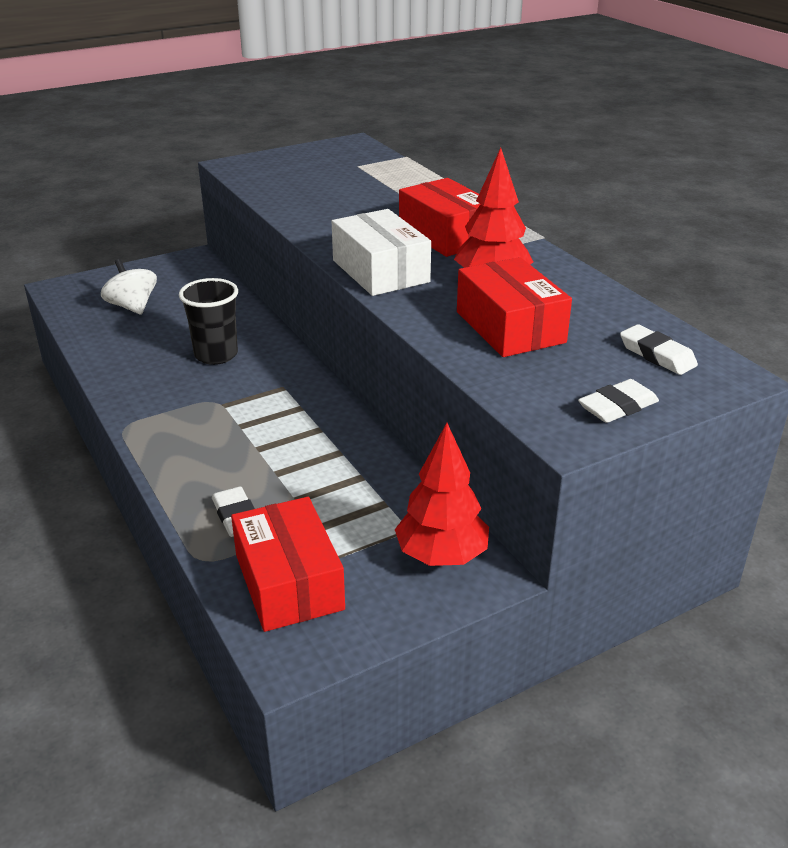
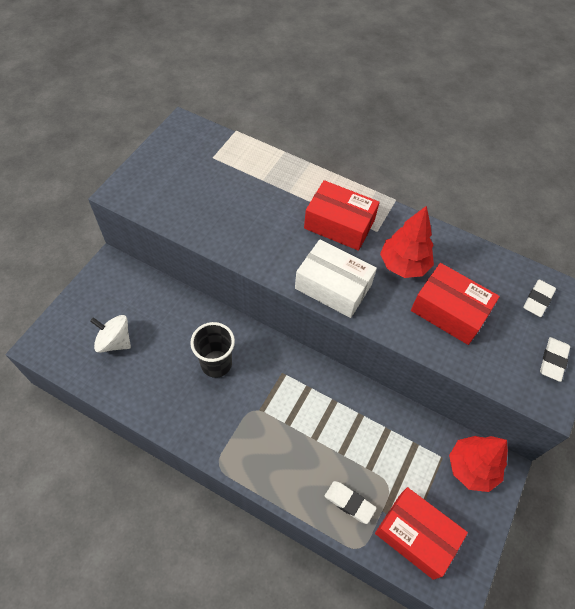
camera: 35 degrees left, 25 degrees up
(657, 355) = (537, 300): white eraser -> white eraser turned 75 degrees counterclockwise

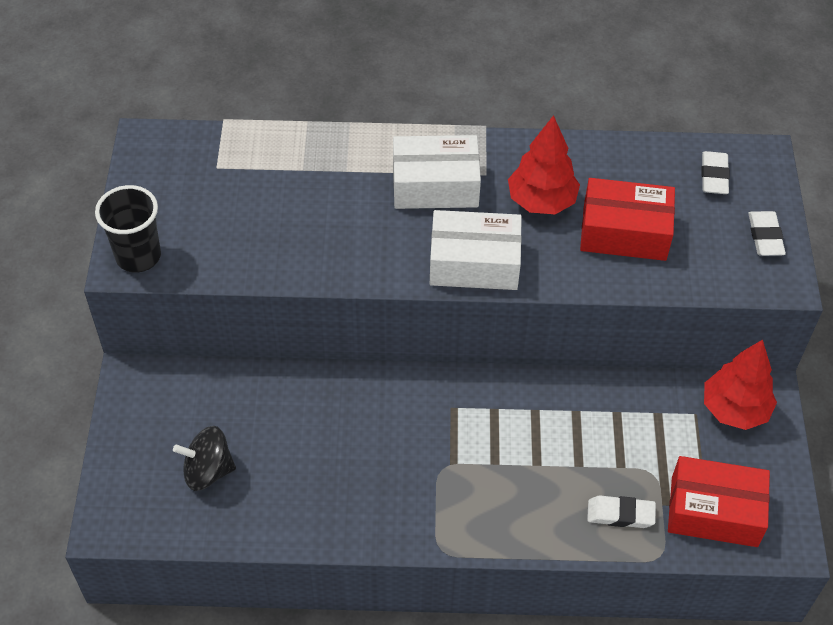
camera: 25 degrees left, 5 degrees down
(115, 341) = (208, 471): white spinning top -> black spinning top
(216, 364) = (361, 436): black cup -> black cup (138, 256)
(339, 224) = (435, 185): red box -> white box

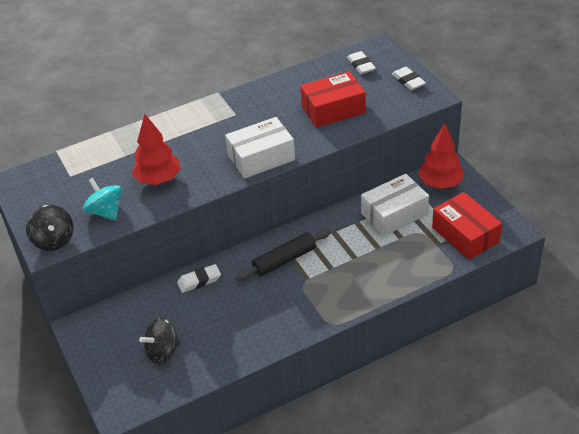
camera: 25 degrees left, 10 degrees down
(138, 256) = (54, 240): black cup -> black spinning top
(225, 246) = (106, 212): none -> turquoise spinning top
(435, 185) = (210, 131): white box -> white box (394, 214)
(441, 418) = (284, 260): none -> black rolling pin
(541, 201) = (277, 114): red tree -> red tree (158, 179)
(620, 514) = (417, 259): white eraser -> white eraser (199, 281)
(714, 511) = (465, 235): red box -> red box turned 75 degrees clockwise

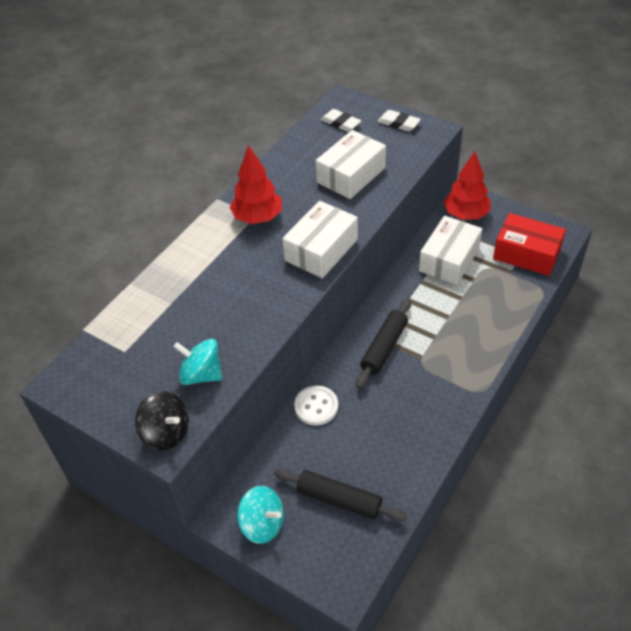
camera: 30 degrees left, 5 degrees up
(99, 343) = (262, 524): none -> turquoise spinning top
(158, 179) = (230, 315): red tree -> red tree (257, 217)
(163, 352) = (339, 500): black spinning top -> black rolling pin
(199, 281) = (316, 406): white eraser -> white button
(333, 109) = (351, 175): red box -> white box

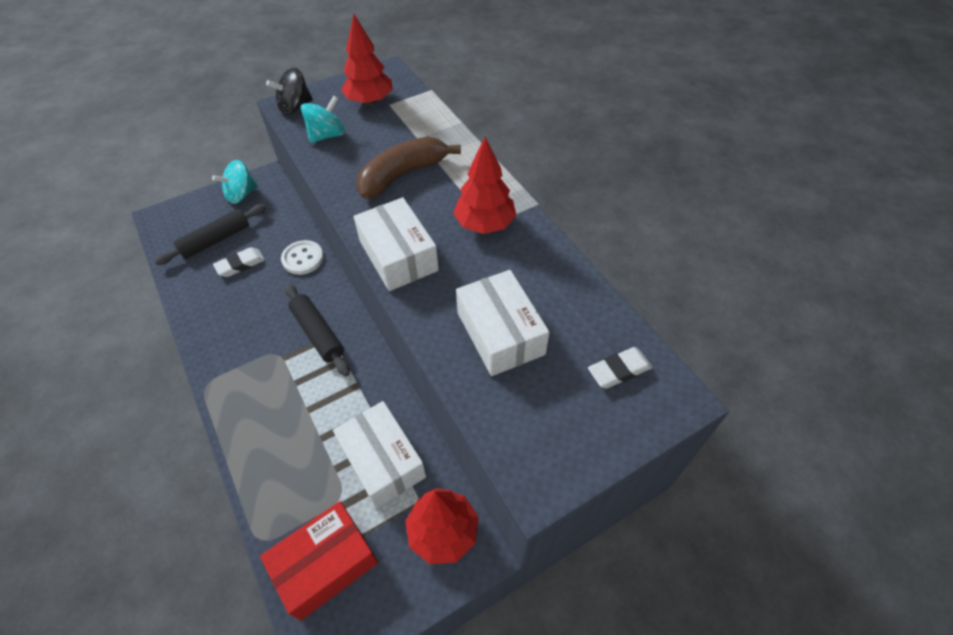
camera: 115 degrees right, 5 degrees up
(126, 370) = (370, 101): none -> red tree
(228, 289) = (403, 175): none -> brown banana
(398, 123) = (581, 444): white eraser -> white eraser (240, 264)

